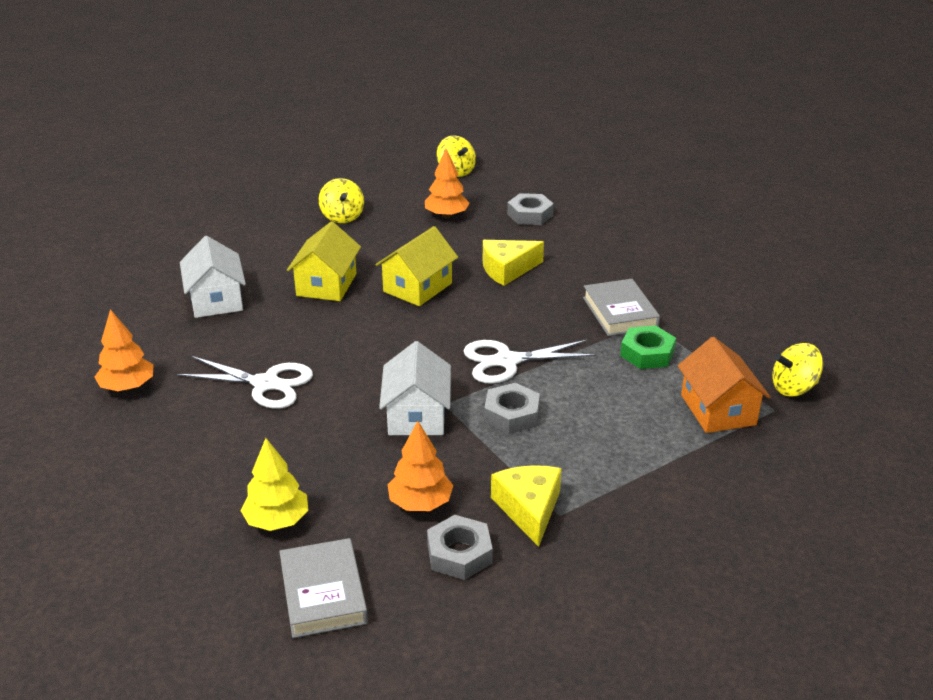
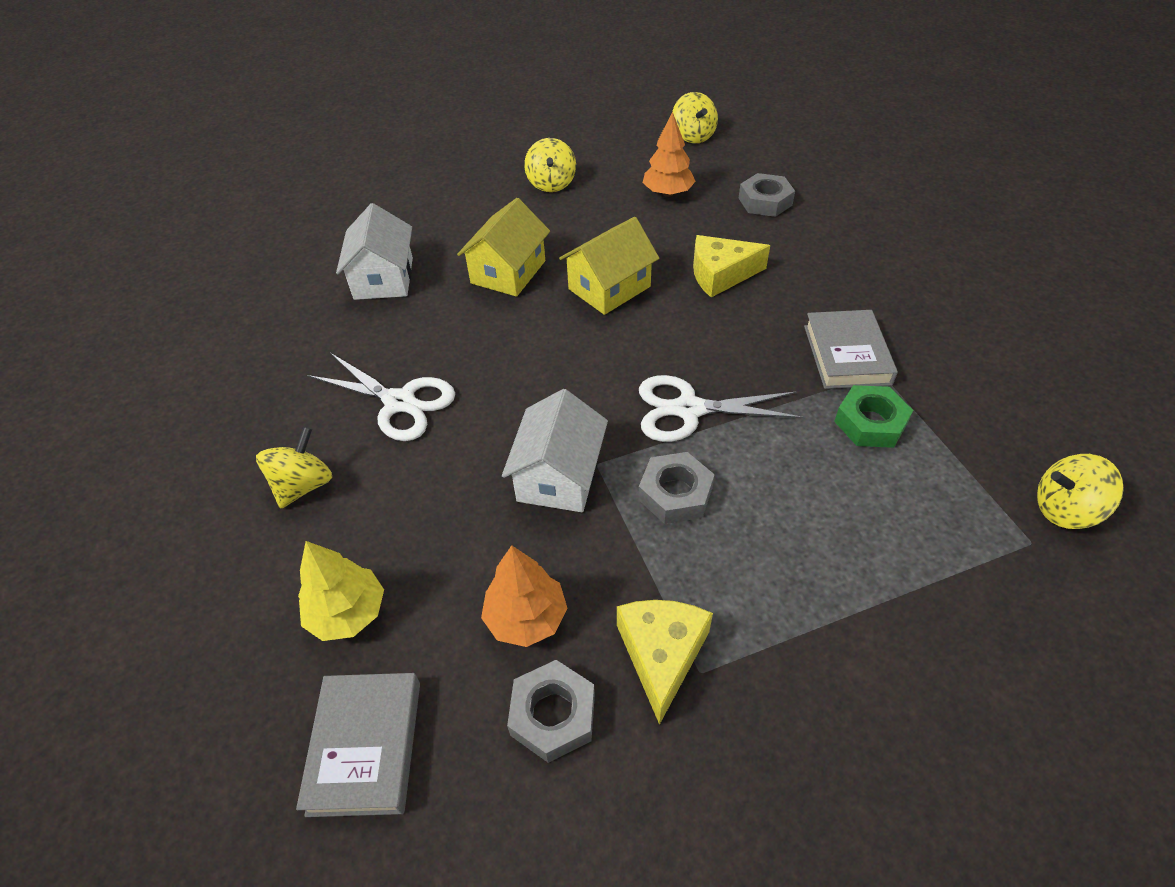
camera: 15 degrees right, 15 degrees up
(128, 387) = (252, 384): orange tree -> none
(205, 448) = (303, 485): none -> yellow spinning top
(718, 410) = (951, 530): orange house -> none

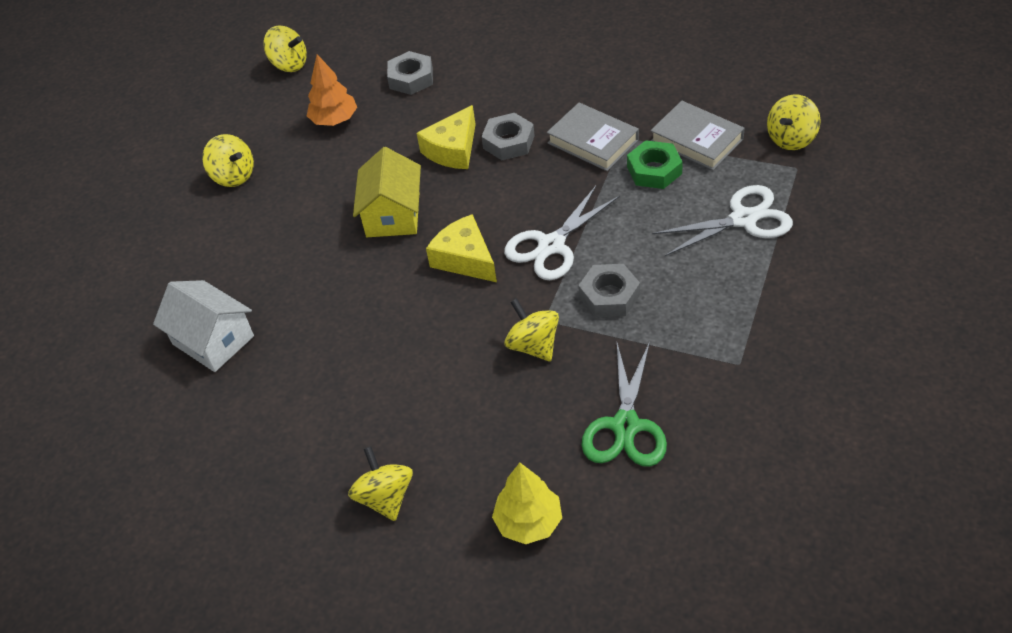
camera: 45 degrees left, 0 degrees up
(366, 746) = (638, 558): grey book -> grey book (696, 140)
(400, 402) = (366, 399): white scissors -> white scissors (743, 219)
(508, 272) = (304, 260): yellow house -> none
(526, 618) = (625, 426): orange tree -> green scissors
(553, 715) = (703, 450): grey nut -> grey nut (508, 142)
(559, 476) = (533, 345): white house -> yellow spinning top
(661, 654) = (712, 374): yellow cheese -> yellow cheese (465, 259)

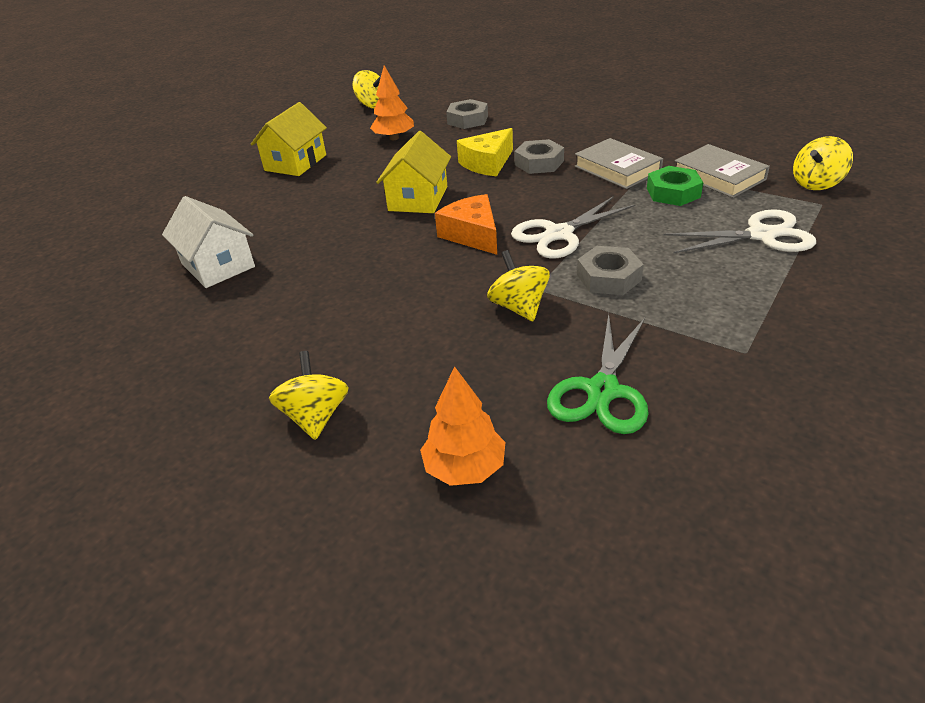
camera: 10 degrees right, 10 degrees down
(233, 176) = (295, 163): yellow spinning top -> yellow house
(465, 259) = (472, 235): yellow cheese -> orange cheese
(528, 522) = (464, 468): yellow tree -> orange tree

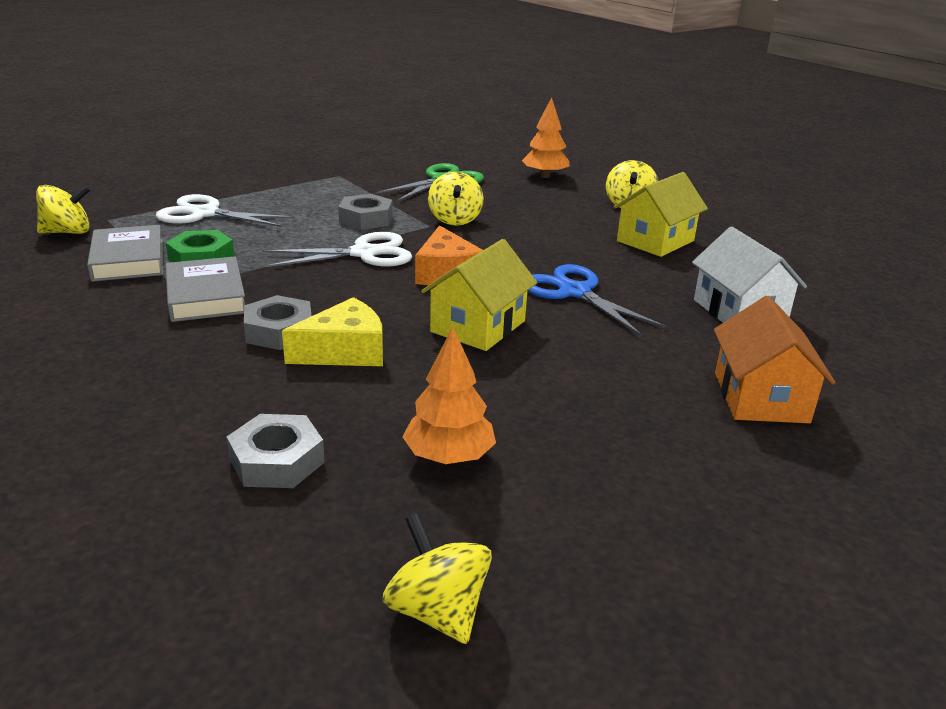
camera: 165 degrees left, 10 degrees down
(228, 202) = (760, 397): none -> orange house
(295, 163) = (654, 451): yellow house -> yellow house (655, 241)
(357, 246) = (574, 292): none -> blue scissors

